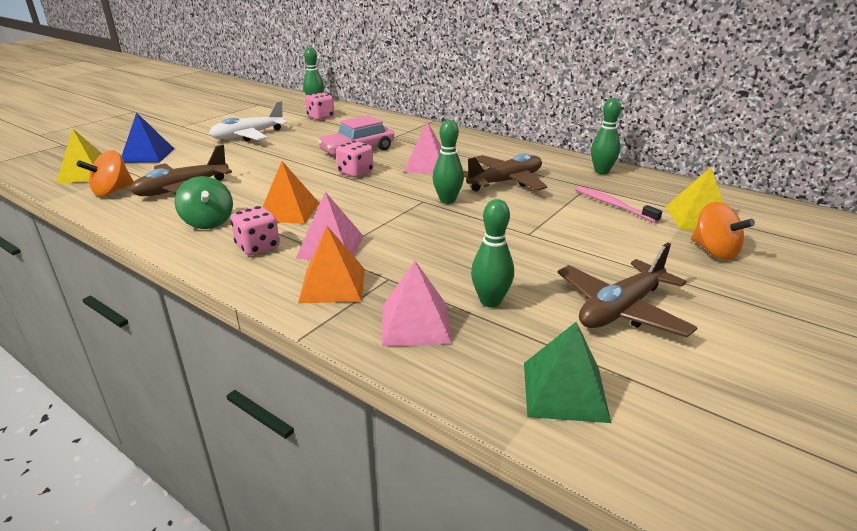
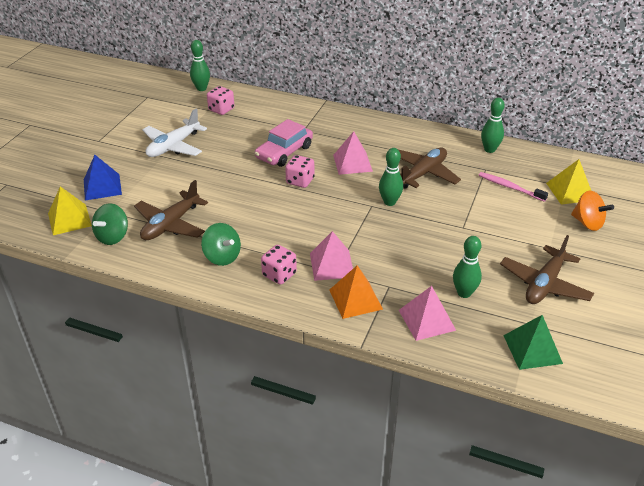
camera: 15 degrees left, 10 degrees up
(112, 191) = (113, 237): orange spinning top -> green spinning top
(288, 211) = (276, 234): orange pyramid -> none

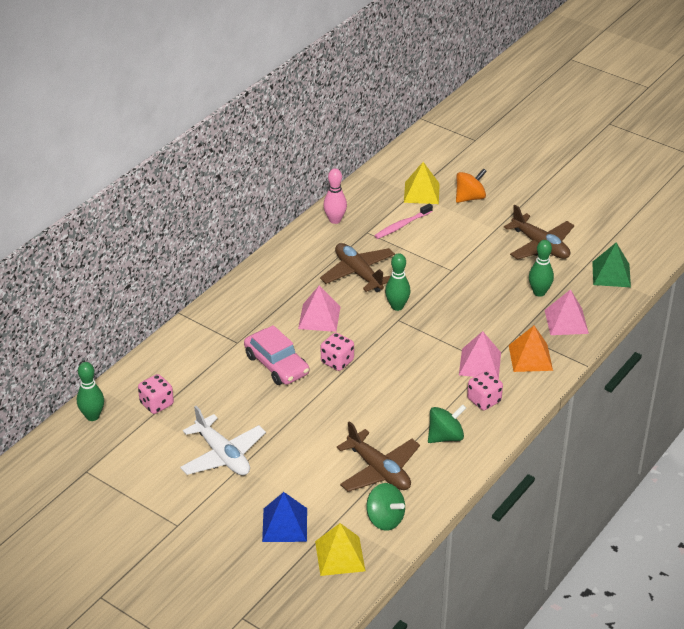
camera: 75 degrees left, 0 degrees up
(489, 149) = (335, 220): green bowling pin -> pink bowling pin

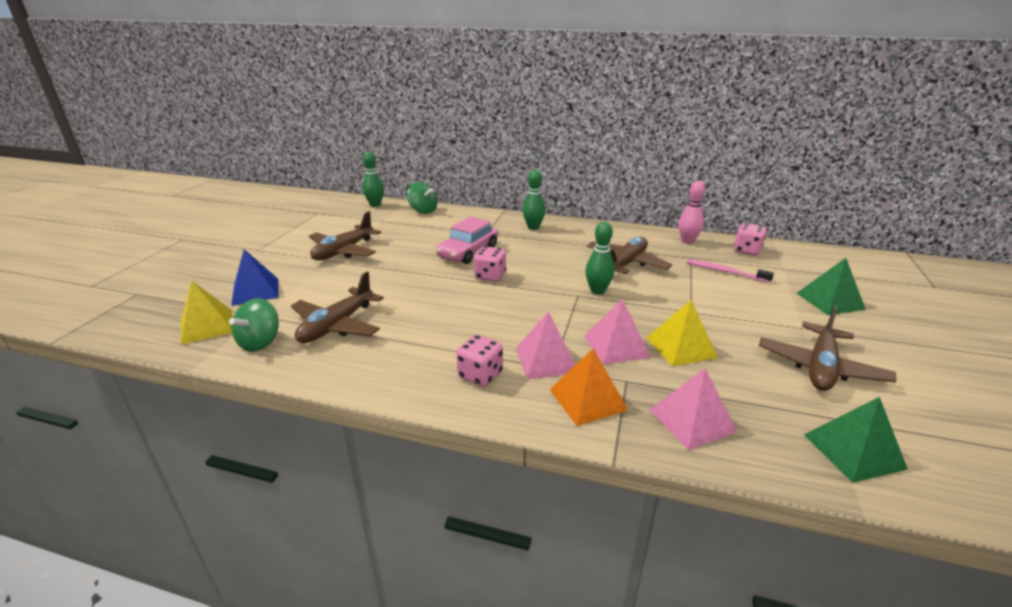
camera: 70 degrees right, 10 degrees down
(157, 404) = (396, 220): pink dice -> pink dice (747, 251)
(223, 455) = (343, 251): white plane -> brown plane
(319, 317) = (545, 258): pink pyramid -> pink pyramid (616, 346)
(421, 193) = (791, 273): yellow pyramid -> yellow pyramid (681, 347)
(445, 436) = (403, 358): green spinning top -> green spinning top (423, 211)
(470, 198) = (830, 301): orange spinning top -> green pyramid
(539, 292) = (726, 383): green bowling pin -> green bowling pin (533, 227)

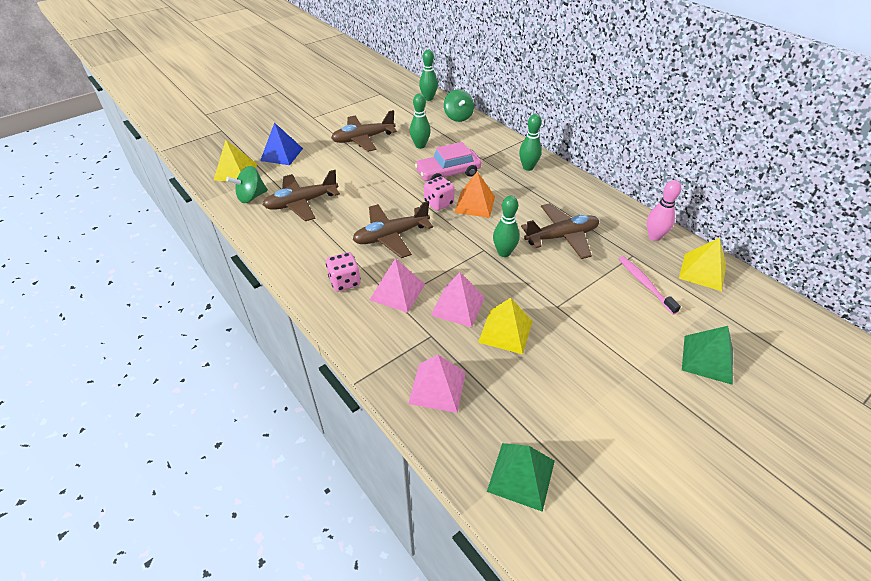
camera: 35 degrees right, 15 degrees up
(413, 240) = (420, 145): none -> green bowling pin
(588, 399) = (389, 334): orange pyramid -> orange pyramid (475, 204)
(747, 251) = (702, 271): pink dice -> yellow pyramid
(820, 367) = (597, 407): brown plane -> brown plane (391, 236)

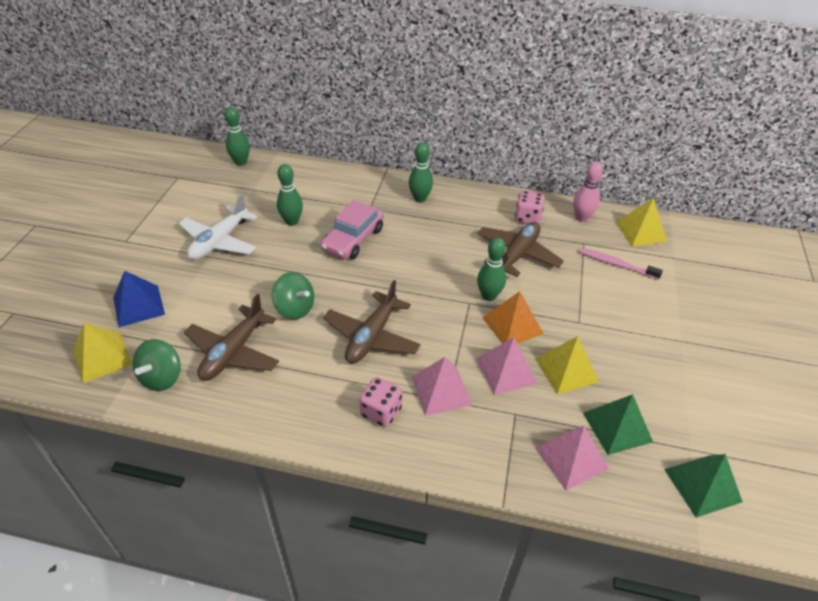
camera: 40 degrees left, 0 degrees up
(363, 139) = (219, 241): brown plane -> white plane
(439, 203) = (379, 276): pink dice -> pink dice (527, 218)
(458, 117) = (296, 172): green spinning top -> green spinning top (295, 308)
(475, 204) = (413, 260): orange pyramid -> orange pyramid (512, 325)
(707, 359) = (712, 303): green pyramid -> green pyramid (617, 427)

